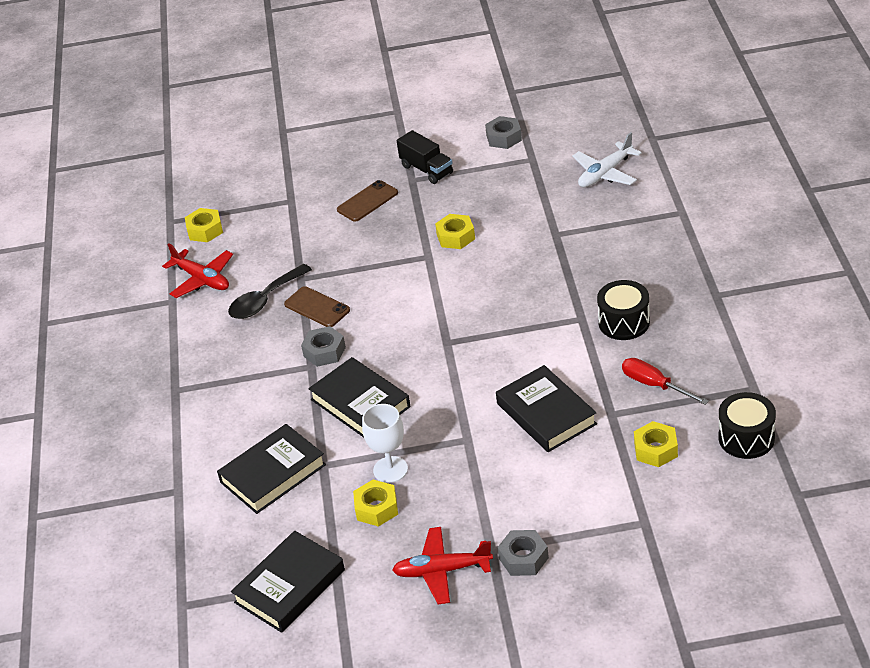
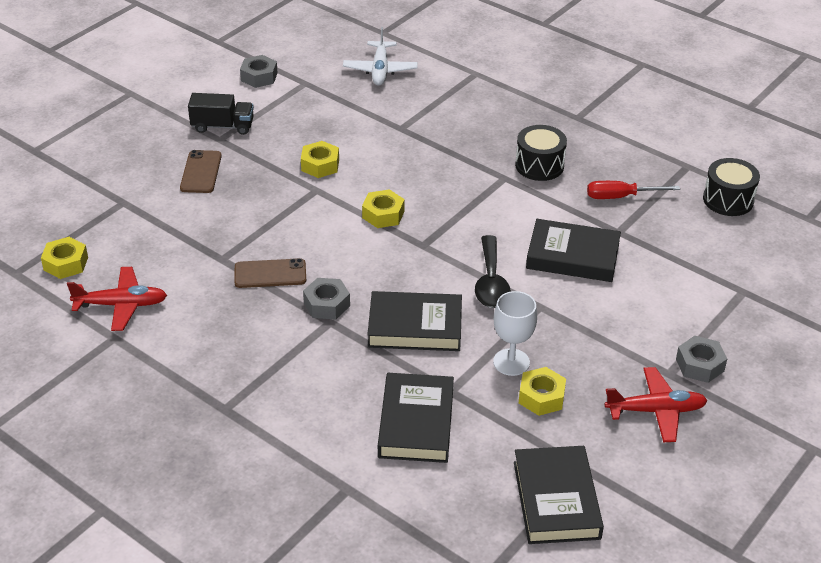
camera: 50 degrees left, 0 degrees up
(265, 300) = (211, 291): black spoon -> black spoon (491, 282)
(442, 571) = (656, 411): red plane -> red plane turned 135 degrees counterclockwise
(655, 450) = (682, 239): yellow nut -> yellow nut (383, 214)

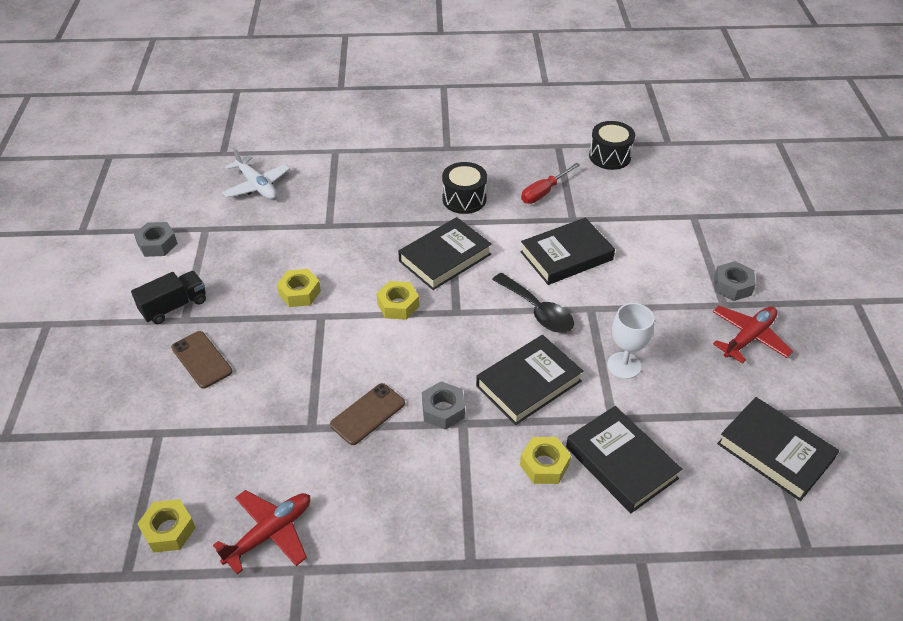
camera: 40 degrees left, 5 degrees up
(464, 201) = (445, 257): none -> black book
(541, 397) = (673, 378): yellow nut -> yellow nut (544, 465)

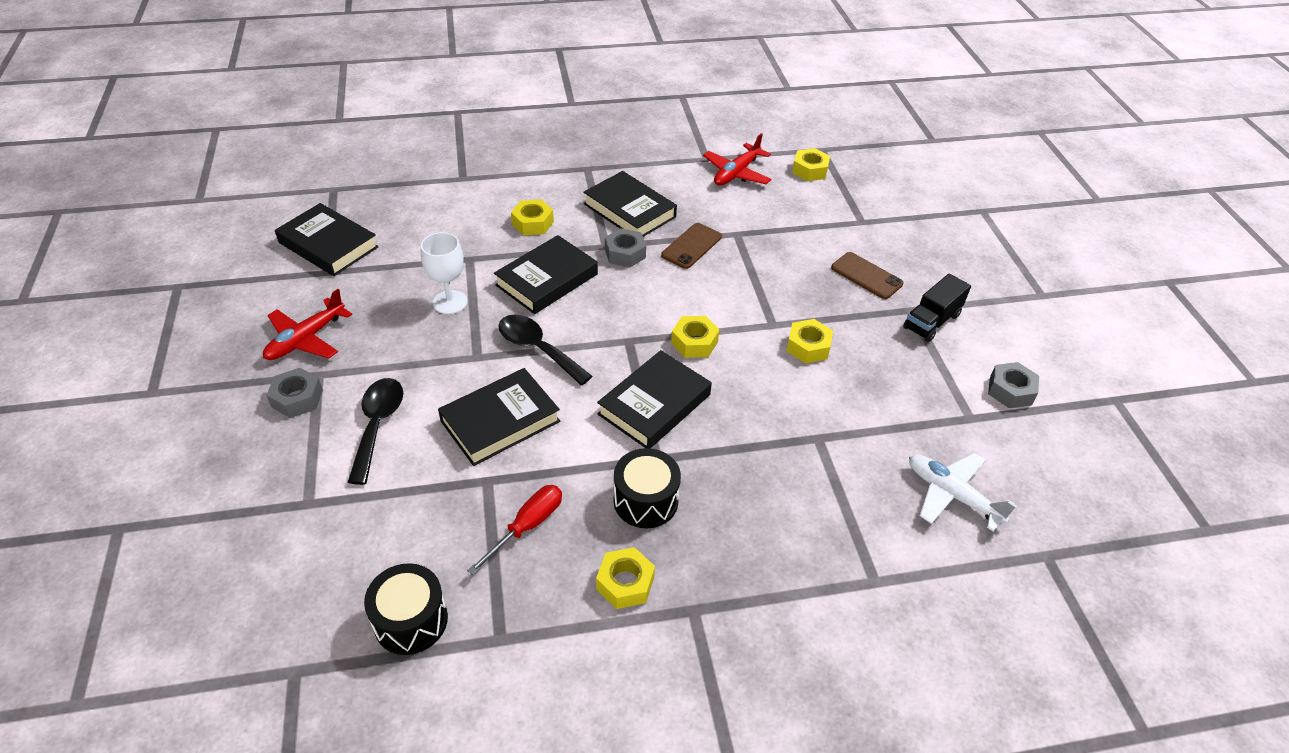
camera: 170 degrees right, 0 degrees up
(484, 161) = (625, 583): none -> yellow nut
(621, 463) = (467, 229): black book -> black book (629, 210)
(661, 260) = (377, 425): none -> black spoon

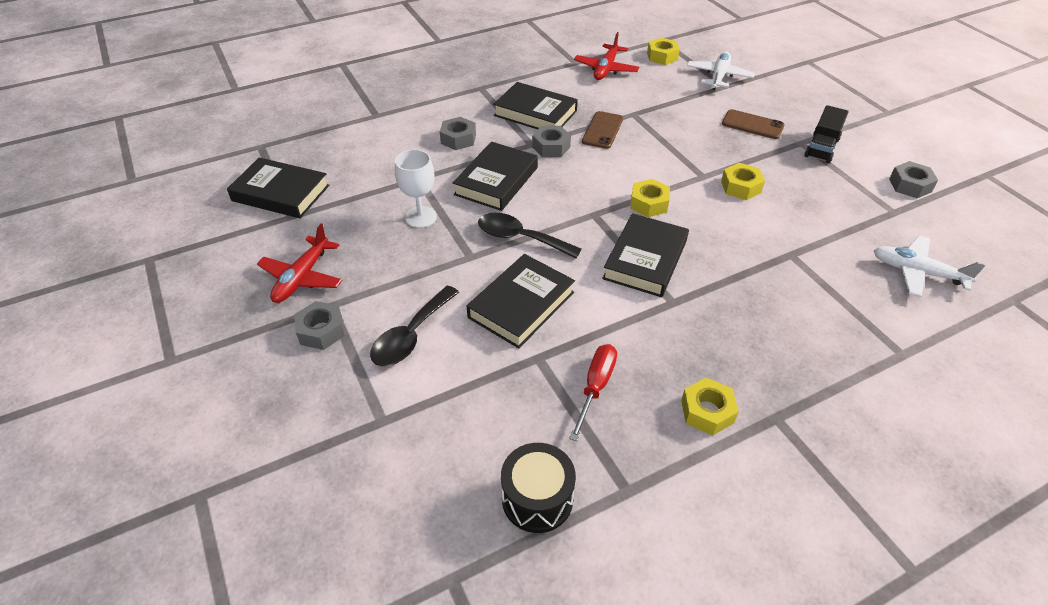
camera: 15 degrees left, 0 degrees up
(377, 425) = (411, 335): black spoon -> black spoon turned 135 degrees counterclockwise
(532, 223) = (458, 139): yellow nut -> grey nut
(645, 500) = (684, 339): black drum -> none
(862, 208) = (718, 76): none -> white plane

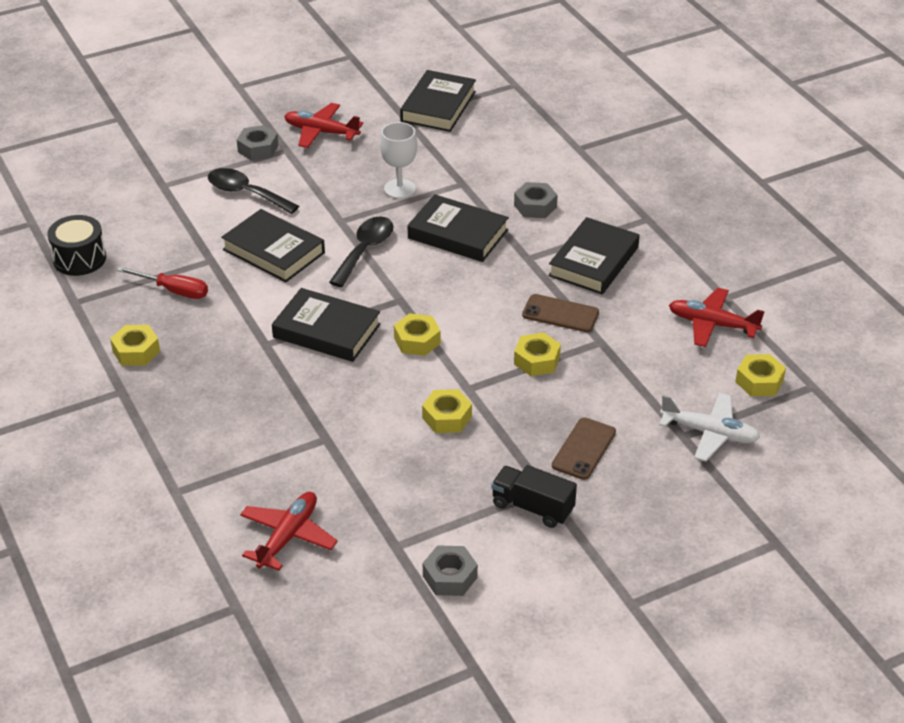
camera: 90 degrees right, 5 degrees down
(551, 147) = (522, 272): grey nut -> none
(661, 142) = (537, 360): none -> yellow nut
(917, 272) = (288, 536): white plane -> red plane

